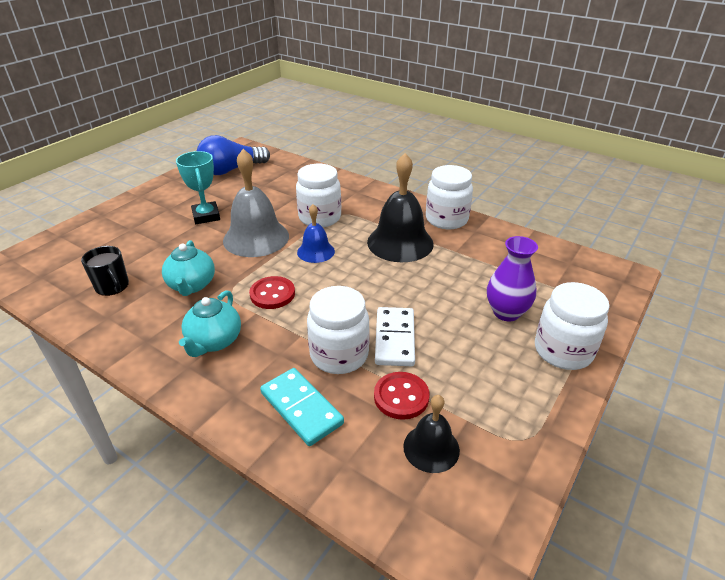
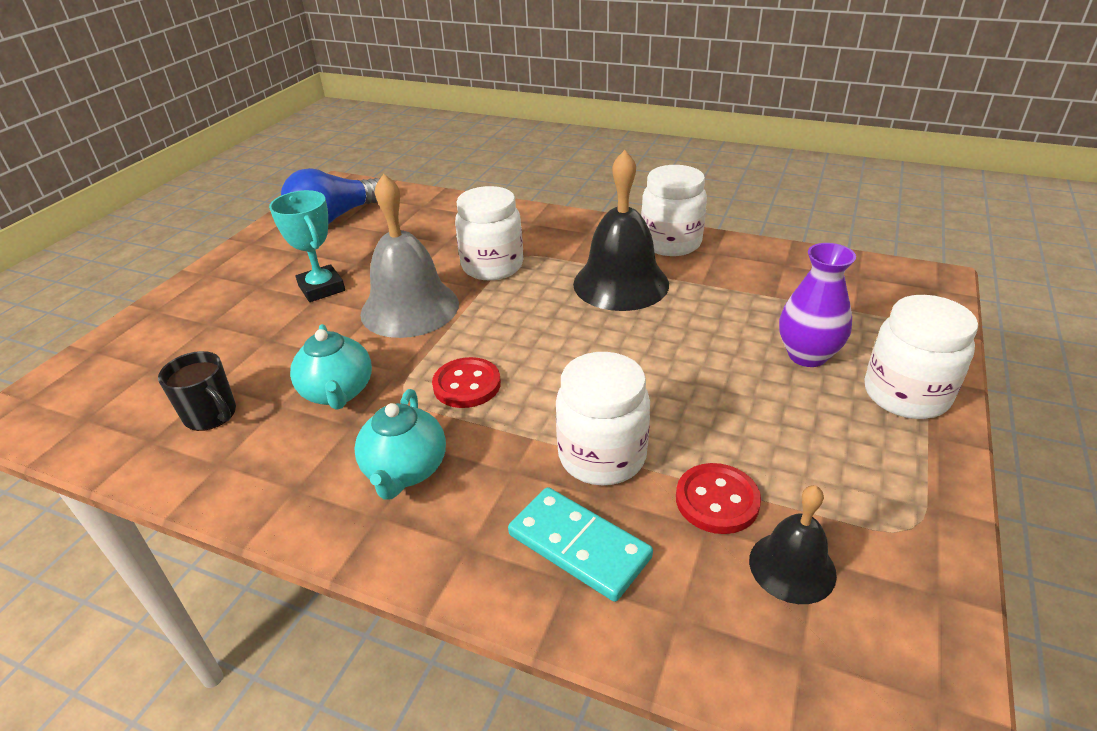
camera: 10 degrees left, 0 degrees up
(316, 251) = (506, 314): blue bell -> none
(395, 339) = (671, 418): white domino -> none

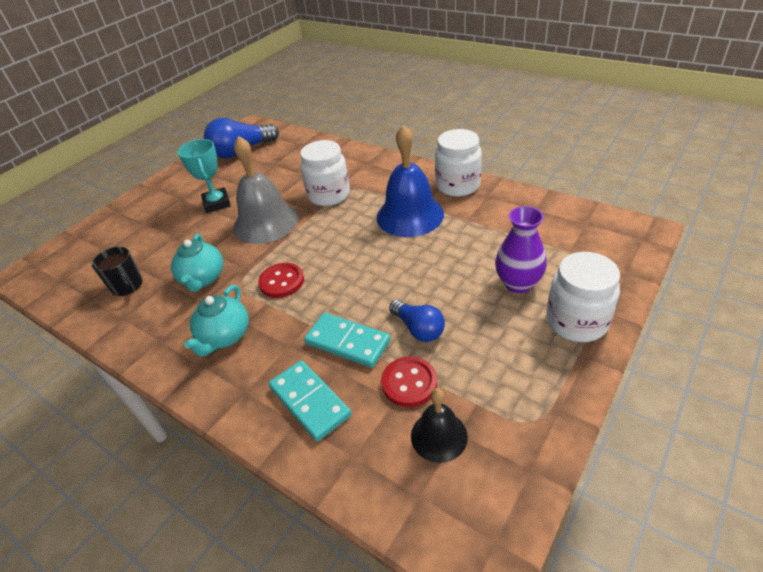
camera: 15 degrees right, 5 degrees up
(602, 456) = (347, 342): white jar -> turquoise domino
(621, 283) = (410, 215): black bell -> blue bell
(698, 427) = (418, 329): none -> blue light bulb

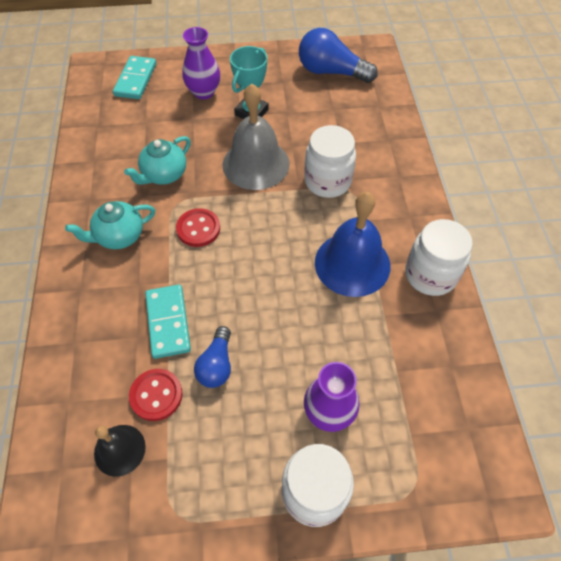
camera: 45 degrees right, 15 degrees up
(127, 286) = (124, 135): black mug -> none
(159, 219) = (204, 92): none -> purple vase
(310, 401) = (97, 338): turquoise domino -> turquoise domino (136, 80)

